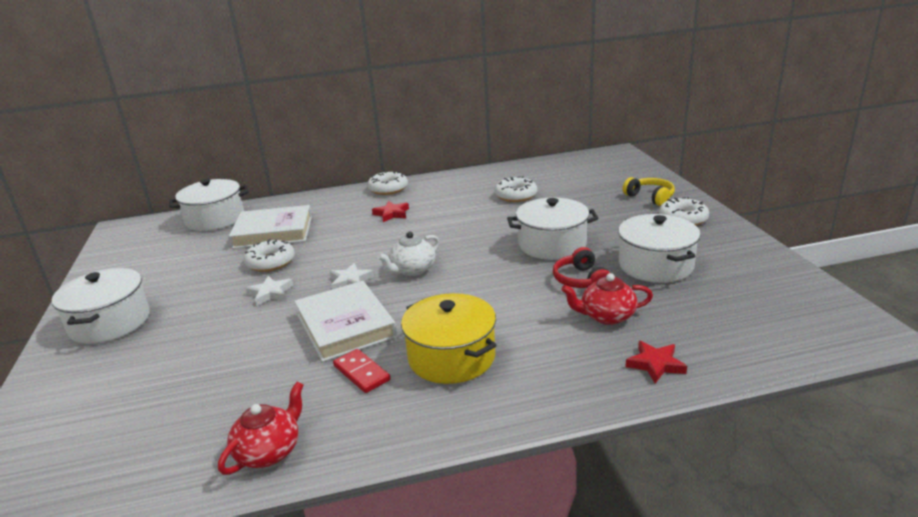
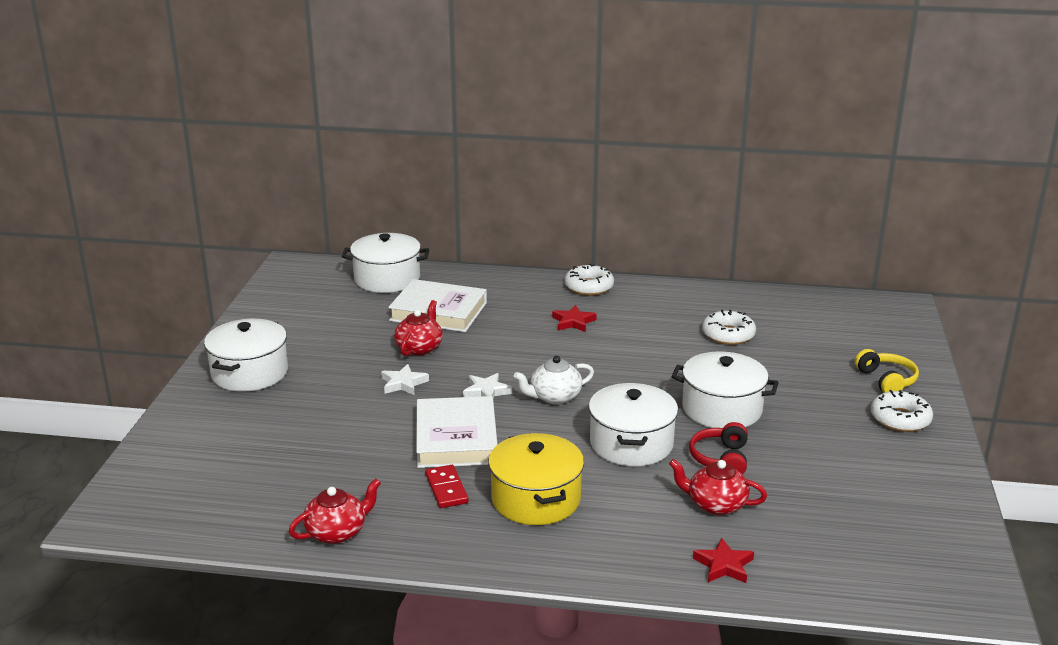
camera: 20 degrees right, 0 degrees up
(270, 262) = (419, 348): white donut -> red teapot
(655, 265) = (816, 465): white pot -> white pot (631, 444)

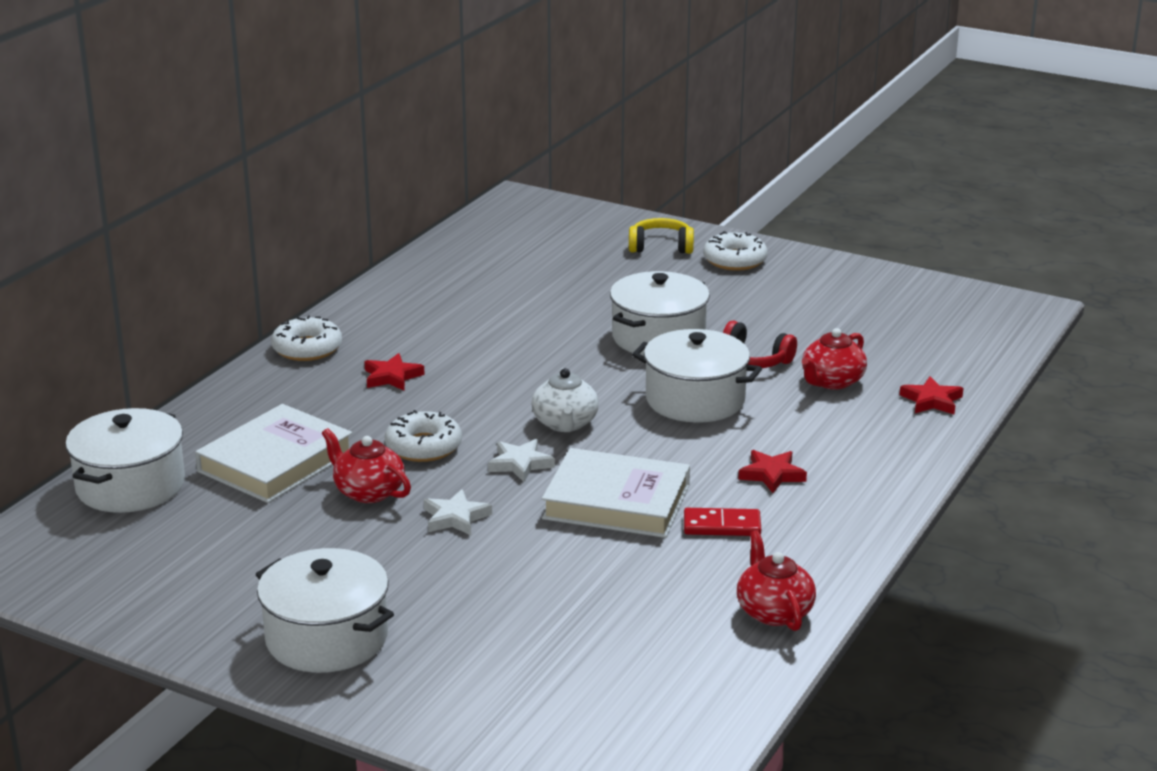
camera: 70 degrees left, 0 degrees up
(536, 499) = (771, 475): yellow pot -> red star
(728, 335) = (504, 297): white donut -> white donut (423, 447)

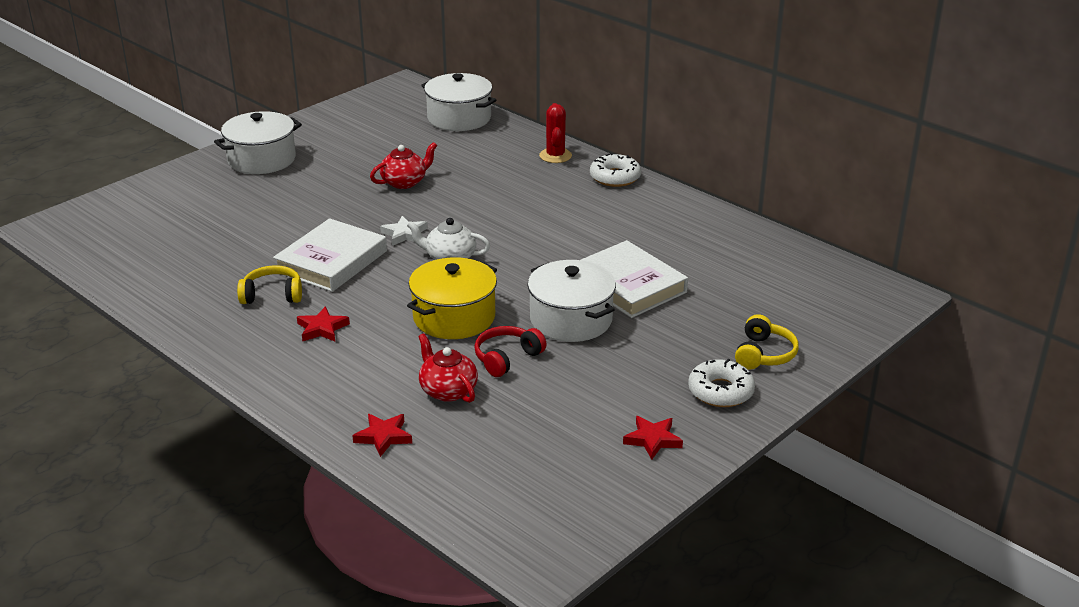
camera: 105 degrees right, 5 degrees up
(252, 394) = (555, 156): none -> red cactus
(275, 462) = (460, 158): white book -> white book (629, 285)
(392, 377) = (556, 203): red star -> red star (652, 440)
(423, 447) = (449, 204): white donut -> none
(455, 518) = (354, 205): white star -> none
(695, 400) = (454, 317): white pot -> yellow pot
(722, 526) = (272, 295): red domino -> yellow headphones
(773, 611) = (162, 294): red teapot -> none

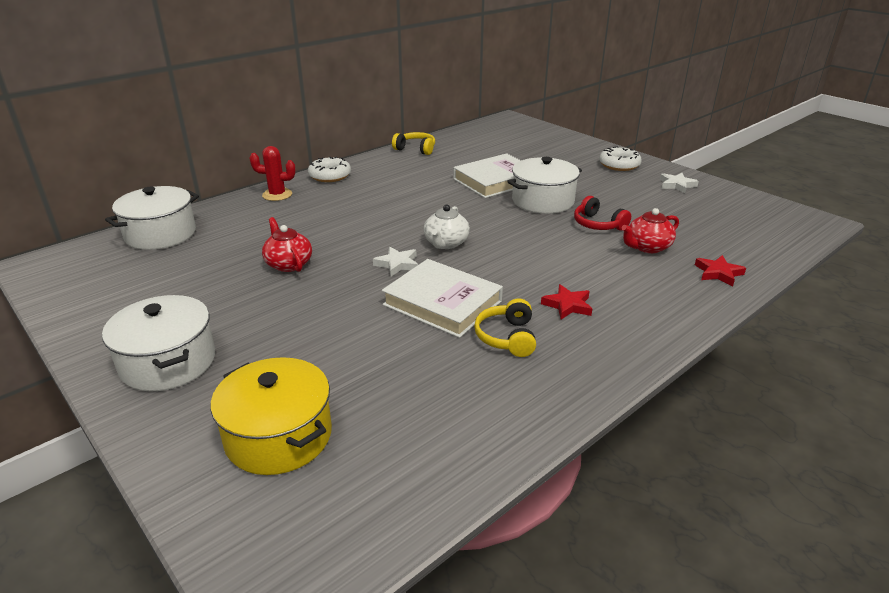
camera: 85 degrees left, 0 degrees up
(454, 317) = (543, 243): yellow pot -> yellow pot (279, 436)
(652, 440) = (677, 185): red star -> white star
(764, 354) = (576, 152): yellow headphones -> yellow headphones (416, 149)

